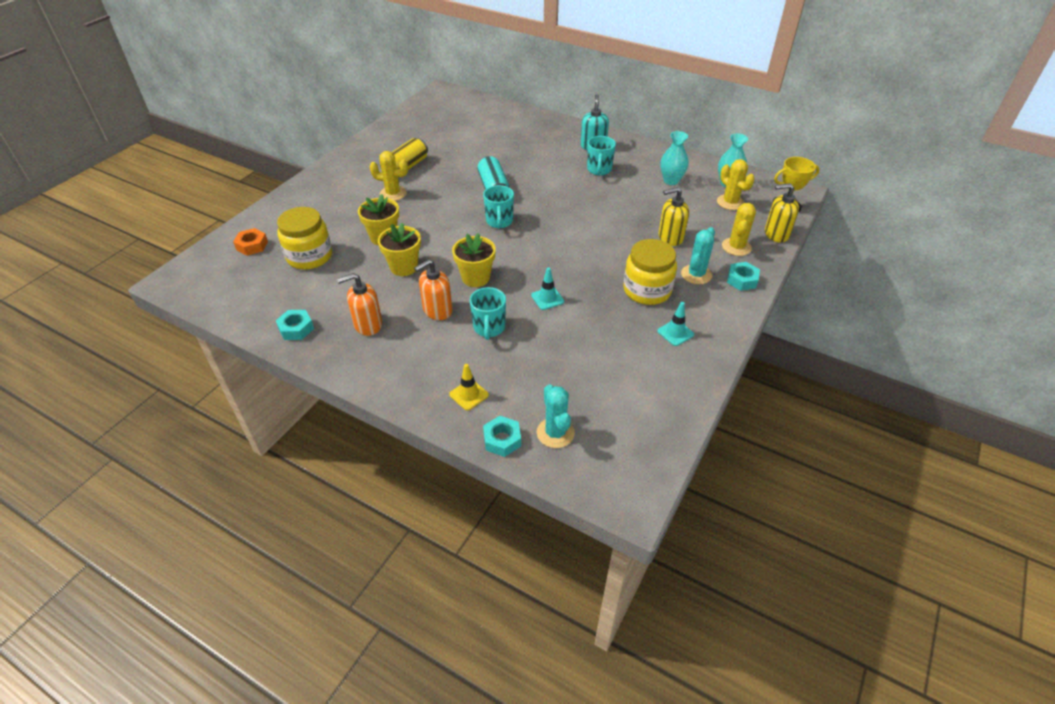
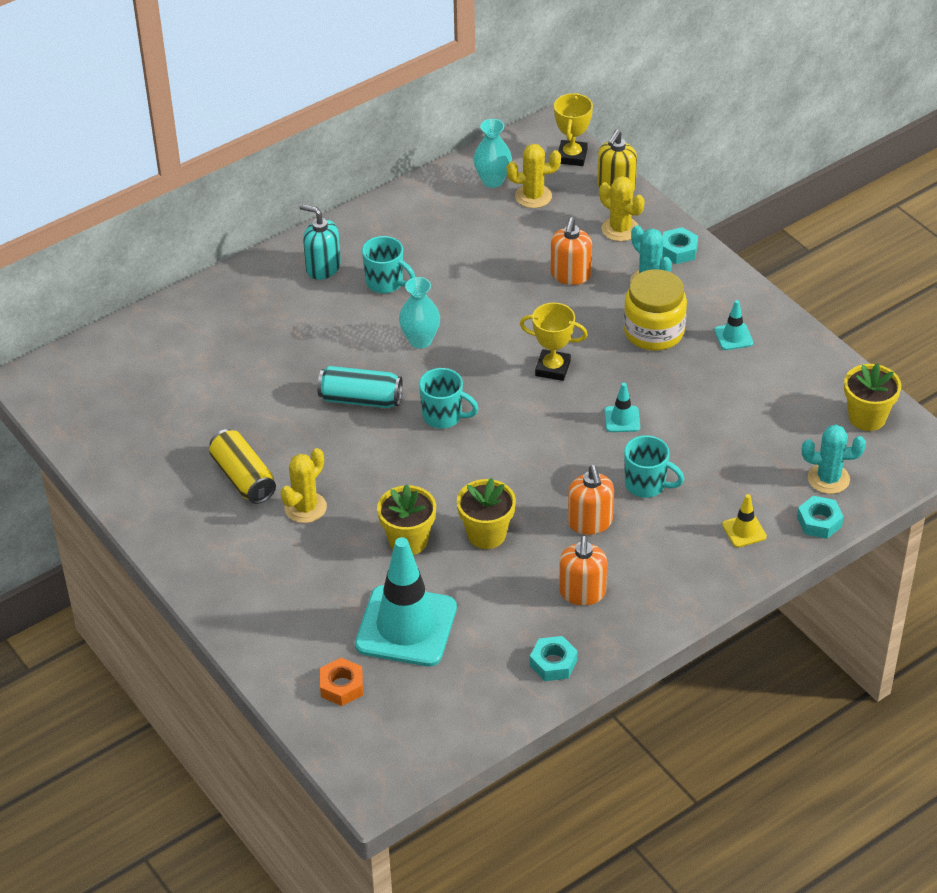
camera: 65 degrees left, 0 degrees up
(309, 256) = (406, 626): yellow jar -> turquoise traffic cone
(475, 278) = (548, 471): yellow flower pot -> yellow flower pot (867, 417)
(574, 254) = (552, 368): none -> yellow trophy
(670, 237) = (570, 275): yellow soap dispenser -> orange soap dispenser
(671, 180) = (454, 227): turquoise vase -> turquoise vase (420, 340)

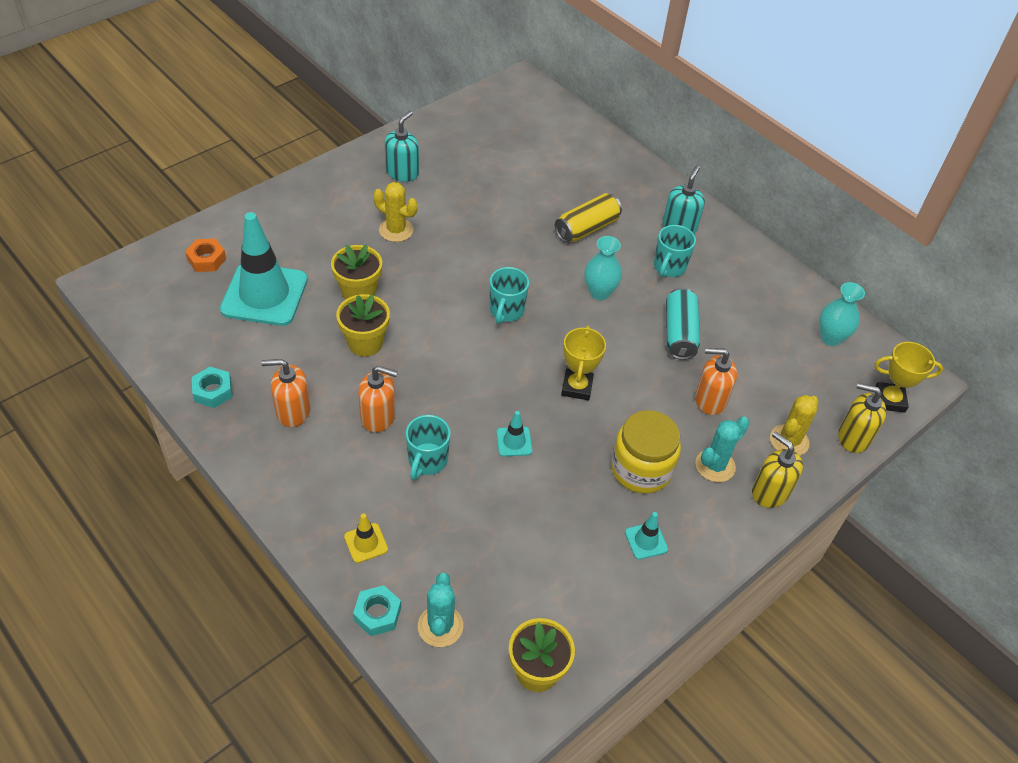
camera: 80 degrees right, 5 degrees up
(199, 501) = (402, 172): none -> turquoise soap dispenser
(243, 478) = (428, 194): yellow can -> yellow can (587, 228)
(360, 399) = (521, 257): turquoise can -> turquoise can (679, 333)
(533, 196) = (817, 369): yellow cactus -> none
(590, 522) = (378, 417): orange soap dispenser -> orange soap dispenser turned 150 degrees counterclockwise
(678, 250) = (770, 492): turquoise nut -> yellow soap dispenser

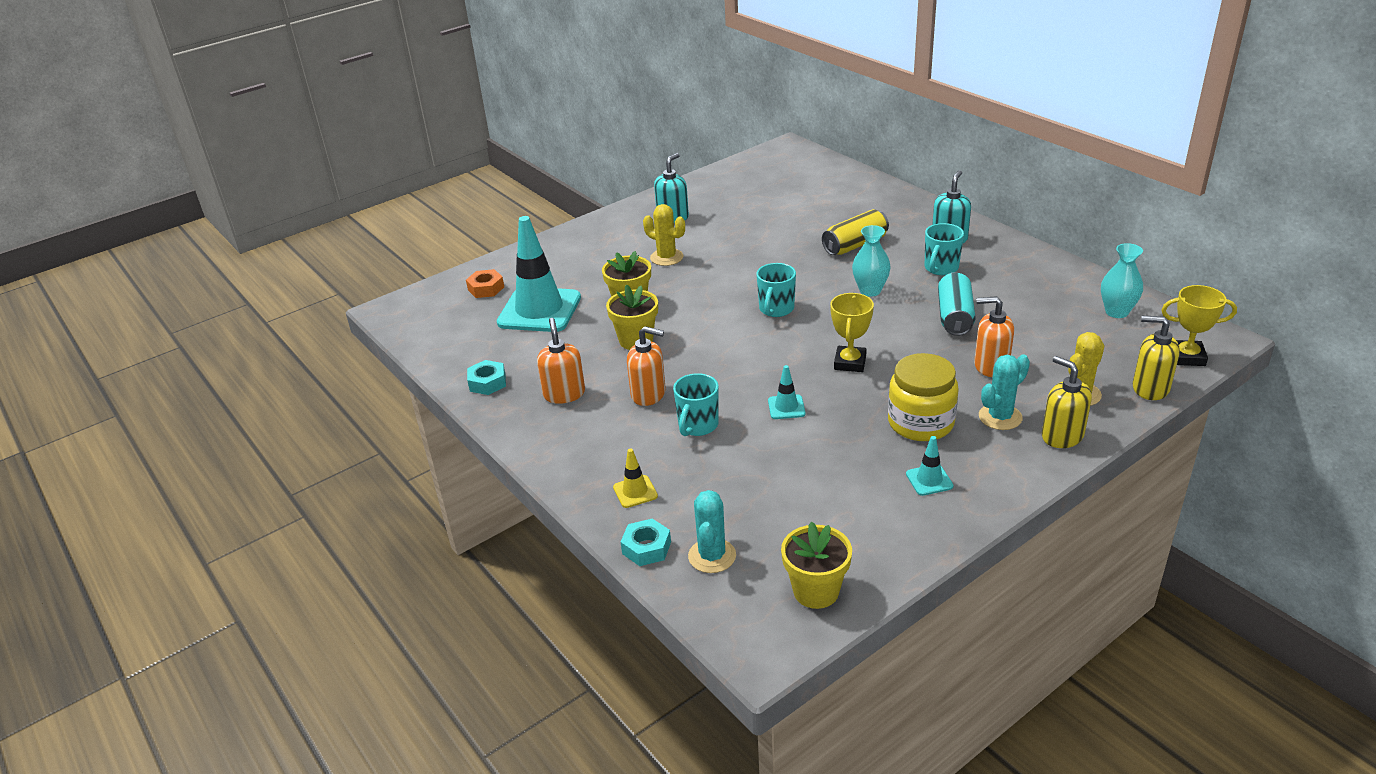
camera: 10 degrees right, 15 degrees down
(293, 411) = (564, 394): orange soap dispenser -> orange soap dispenser turned 75 degrees clockwise

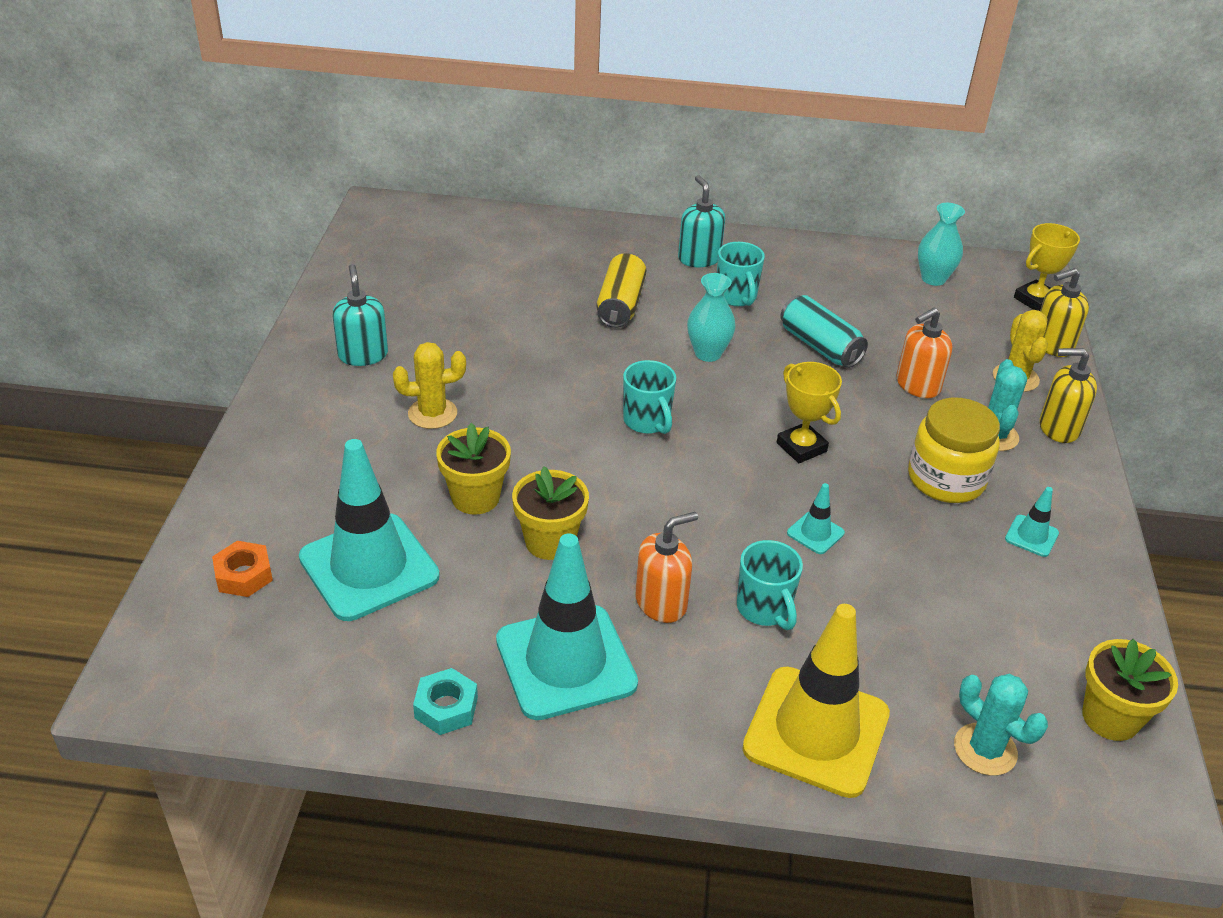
camera: 50 degrees left, 5 degrees up
(564, 394) = (566, 662): orange soap dispenser -> turquoise traffic cone
(635, 492) = (816, 731): yellow traffic cone -> yellow traffic cone, size x2.38
(646, 548) = (919, 788): turquoise nut -> none

